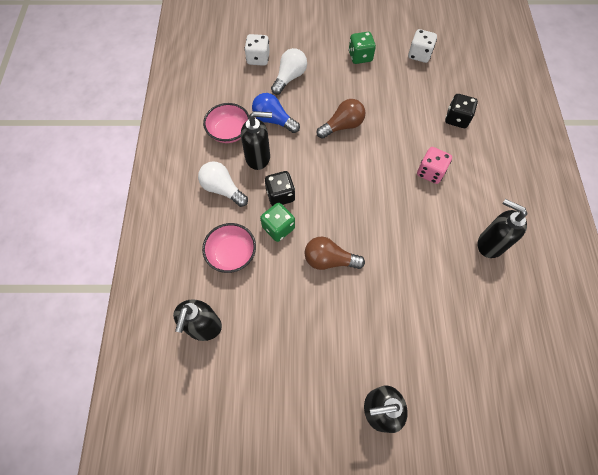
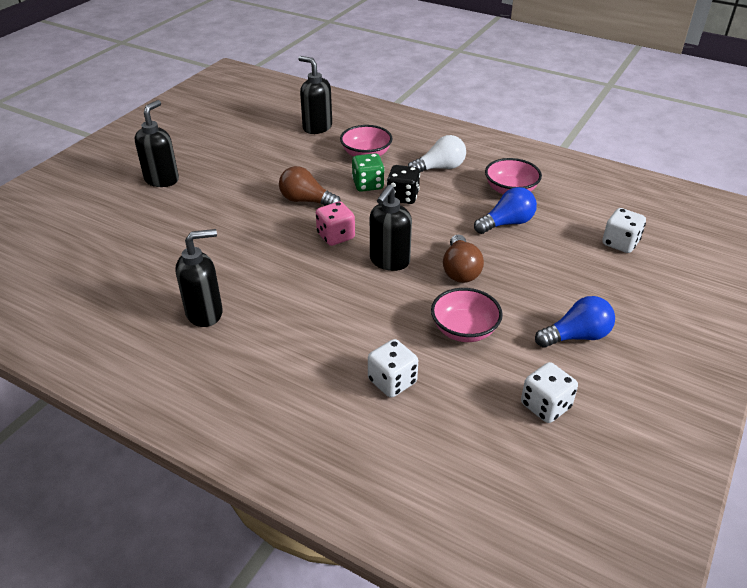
camera: 120 degrees right, 25 degrees down
(258, 157) = (461, 198): black soap dispenser -> black soap dispenser (389, 261)
(289, 77) = (570, 257): white light bulb -> none
(329, 260) = (306, 201): brown light bulb -> brown light bulb turned 105 degrees counterclockwise
(360, 56) = (576, 336): green dice -> blue light bulb
(393, 104) = (464, 330): none -> pink bowl
(430, 172) = (334, 312): pink dice -> pink dice (335, 236)
(457, 119) = (392, 381): black dice -> white dice

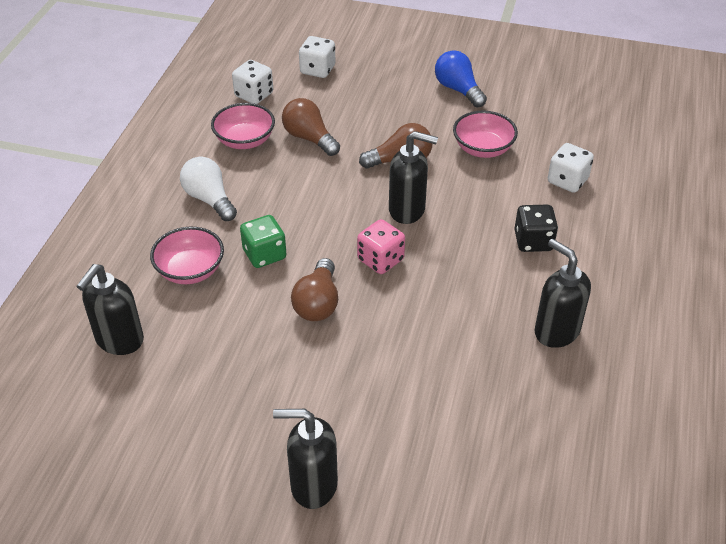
camera: 105 degrees left, 5 degrees up
(403, 197) = (282, 220): black dice -> black dice (533, 241)
(507, 223) = (309, 138): blue light bulb -> brown light bulb
(545, 406) = (543, 101): white dice -> white dice (254, 95)

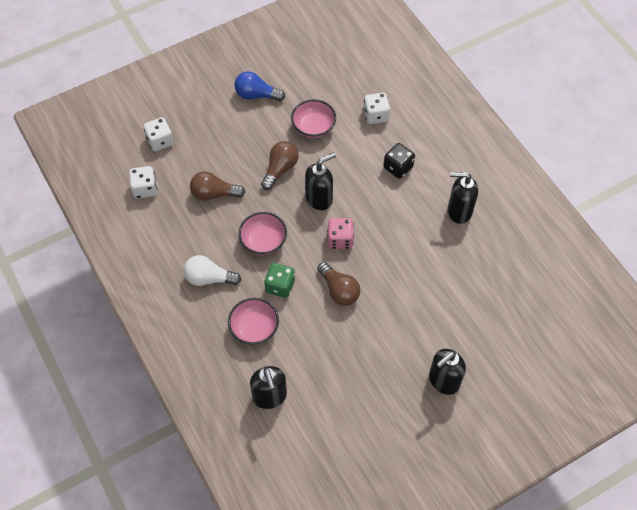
camera: 45 degrees left, 15 degrees up
(245, 141) = (180, 224): pink bowl -> pink bowl (263, 241)

